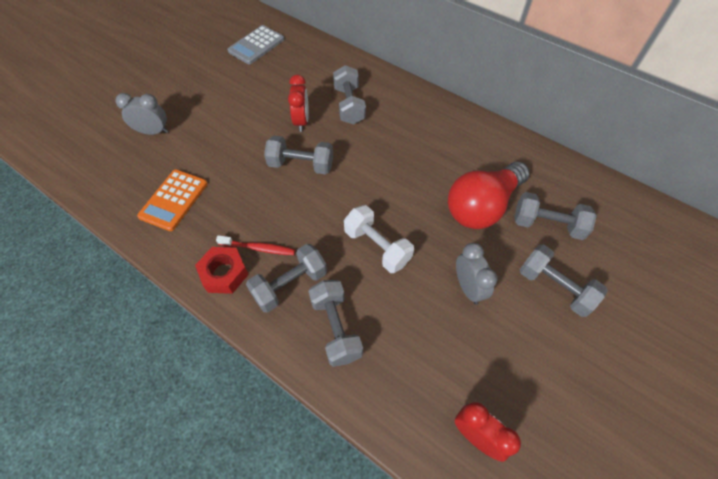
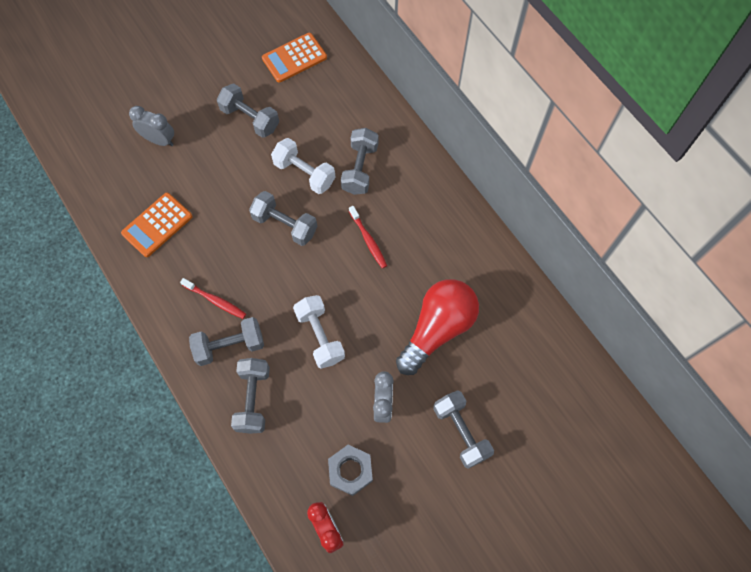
camera: 20 degrees right, 10 degrees up
(224, 273) = (178, 315): red nut -> none
(256, 45) = (294, 58): grey calculator -> orange calculator
(301, 121) = (304, 173): red clock -> white dumbbell
(383, 155) = (368, 240): none -> red toothbrush
(470, 364) = (350, 471): none -> grey nut
(482, 206) = (437, 329): red light bulb -> red light bulb turned 150 degrees clockwise
(547, 225) = (489, 369): grey dumbbell -> grey dumbbell (250, 119)

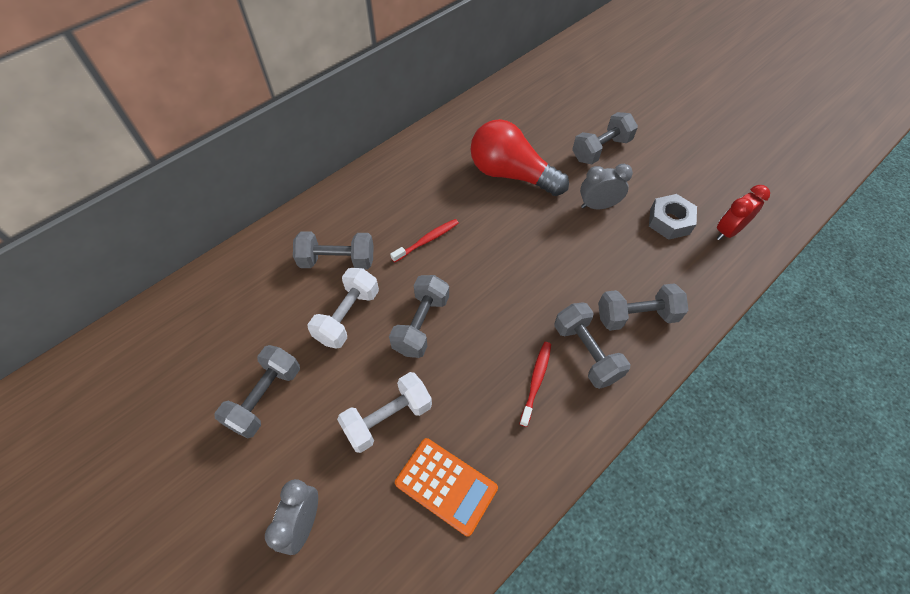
camera: 100 degrees left, 10 degrees down
(294, 58) = (165, 360): orange calculator -> none
(320, 336) = (547, 266): white dumbbell -> white dumbbell (388, 418)

